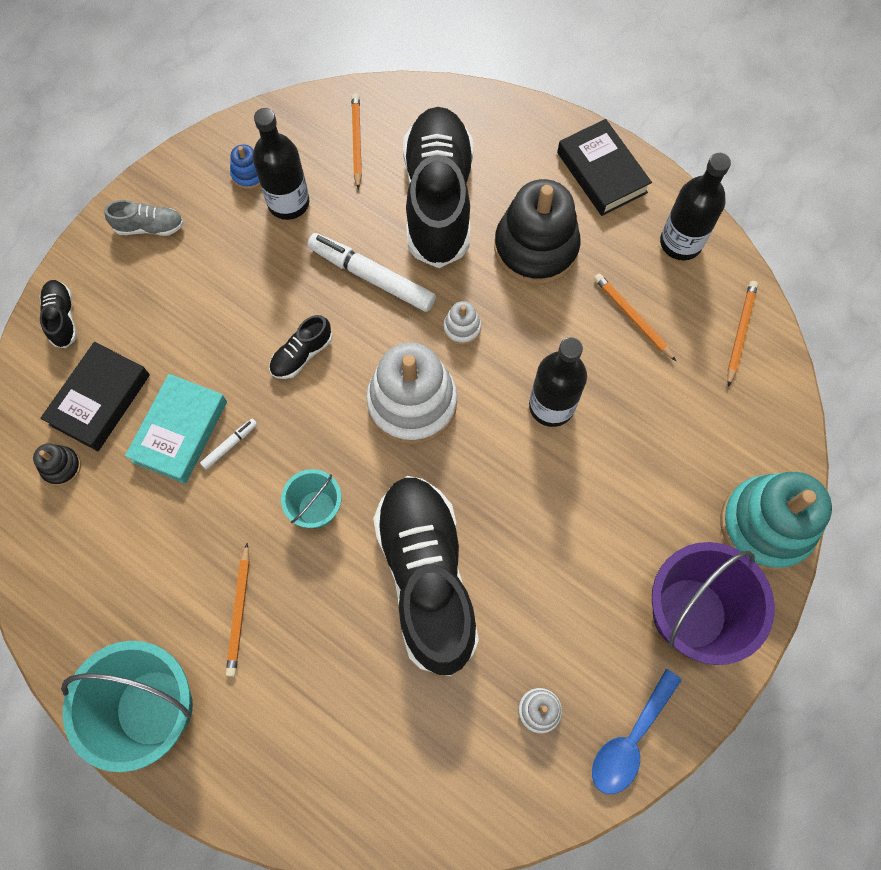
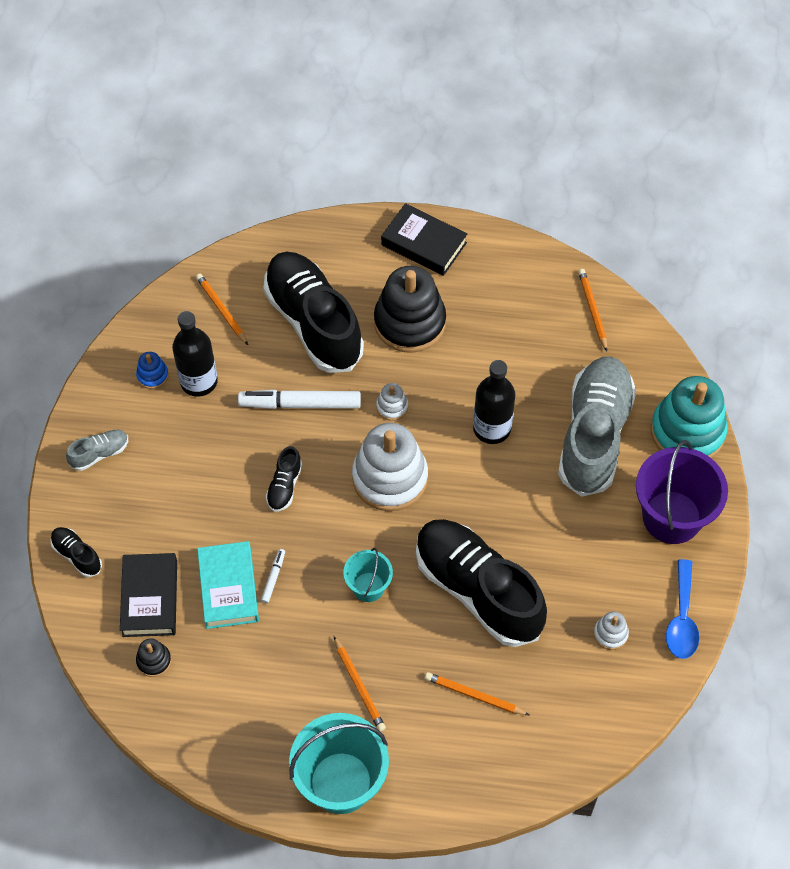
camera: 30 degrees left, 10 degrees down
(632, 317) = (510, 337): orange pencil -> orange pencil (474, 695)
(658, 472) = (594, 435): none -> grey shoe
(680, 243) = (512, 267): black bottle -> none

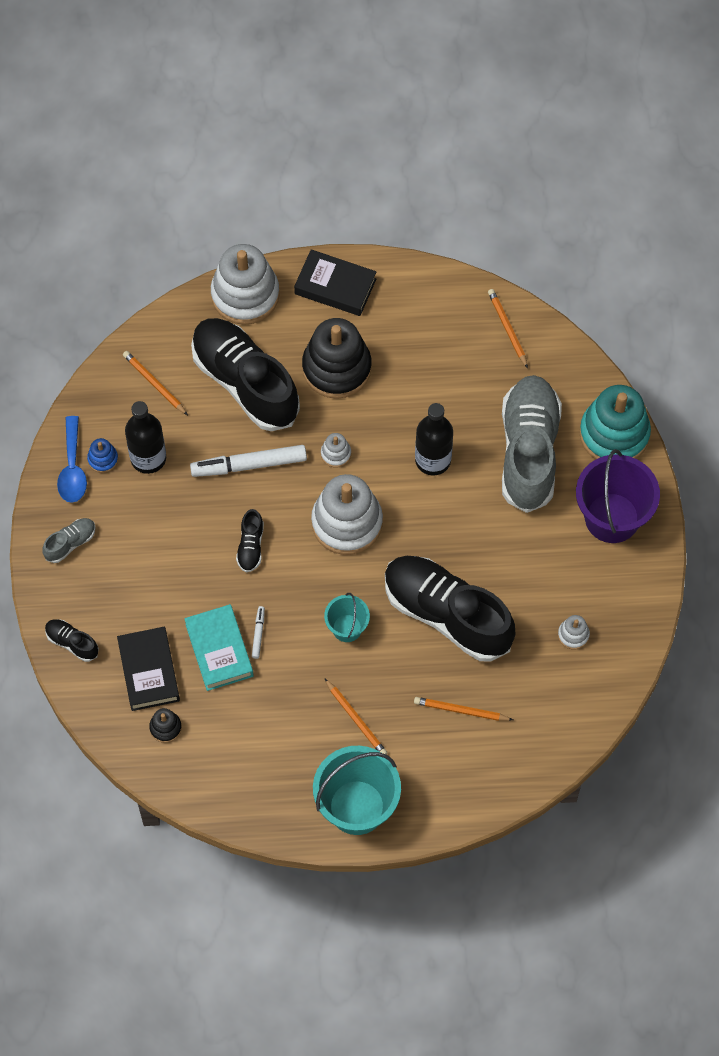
camera: 10 degrees left, 5 degrees up
(331, 239) = (245, 295): none -> white stacking toy
(682, 618) = (635, 610): blue spoon -> blue spoon (72, 468)

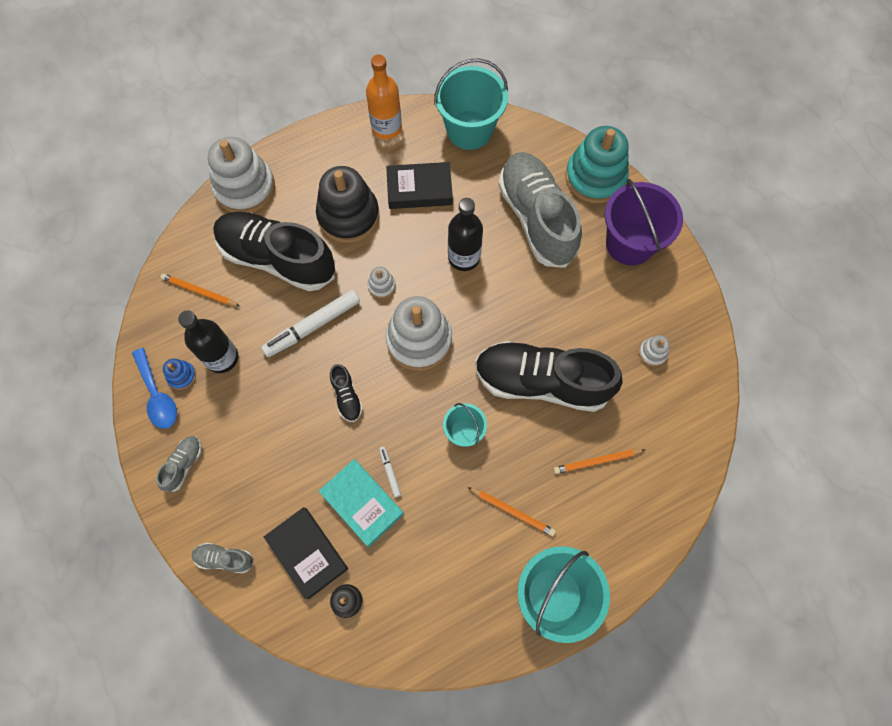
camera: 25 degrees left, 5 degrees up
(72, 643) = (224, 559): black shoe -> grey shoe
(335, 286) = (316, 152): black book -> black book (419, 189)
(421, 290) = (386, 128): none -> orange bottle
(507, 328) = (469, 130): orange pencil -> turquoise bucket

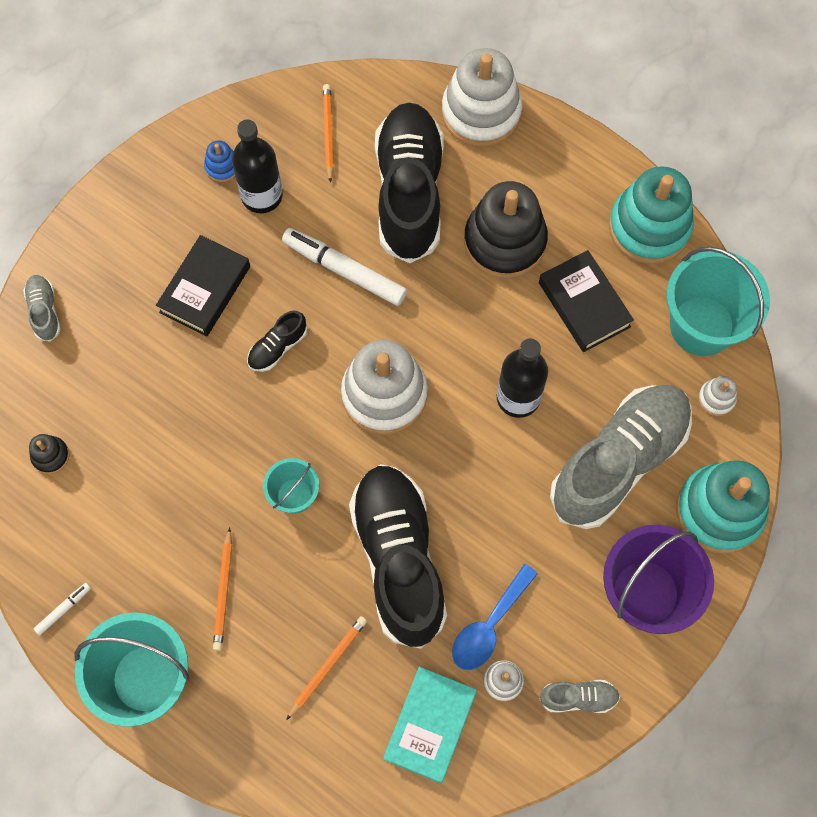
camera: 65 degrees right, 0 degrees up
(157, 395) = (190, 154): blue spoon -> blue spoon (489, 625)
(184, 465) = (126, 220): grey shoe -> grey shoe (578, 698)
(307, 553) = (84, 391): black book -> black book (205, 289)
(362, 503) = (162, 422): turquoise book -> turquoise book (430, 725)
(381, 286) = (432, 321): white stacking toy -> white stacking toy (716, 399)
(386, 128) = (649, 227): orange bottle -> turquoise stacking toy
(390, 472) = (210, 435): white marker -> white marker (63, 609)
(596, 461) = (327, 666): orange pencil -> orange pencil turned 75 degrees clockwise

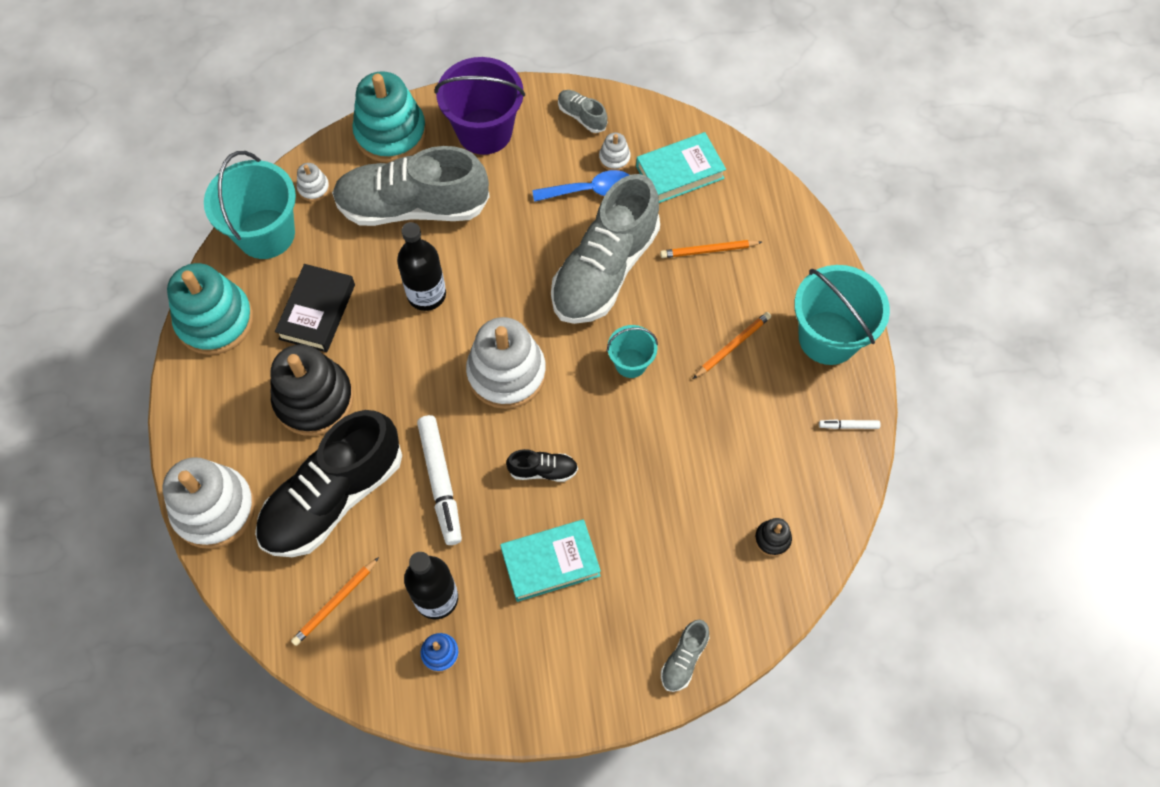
camera: 135 degrees left, 5 degrees down
(205, 289) = (550, 562): black book -> turquoise book
(398, 559) = (605, 270): black shoe -> grey shoe

